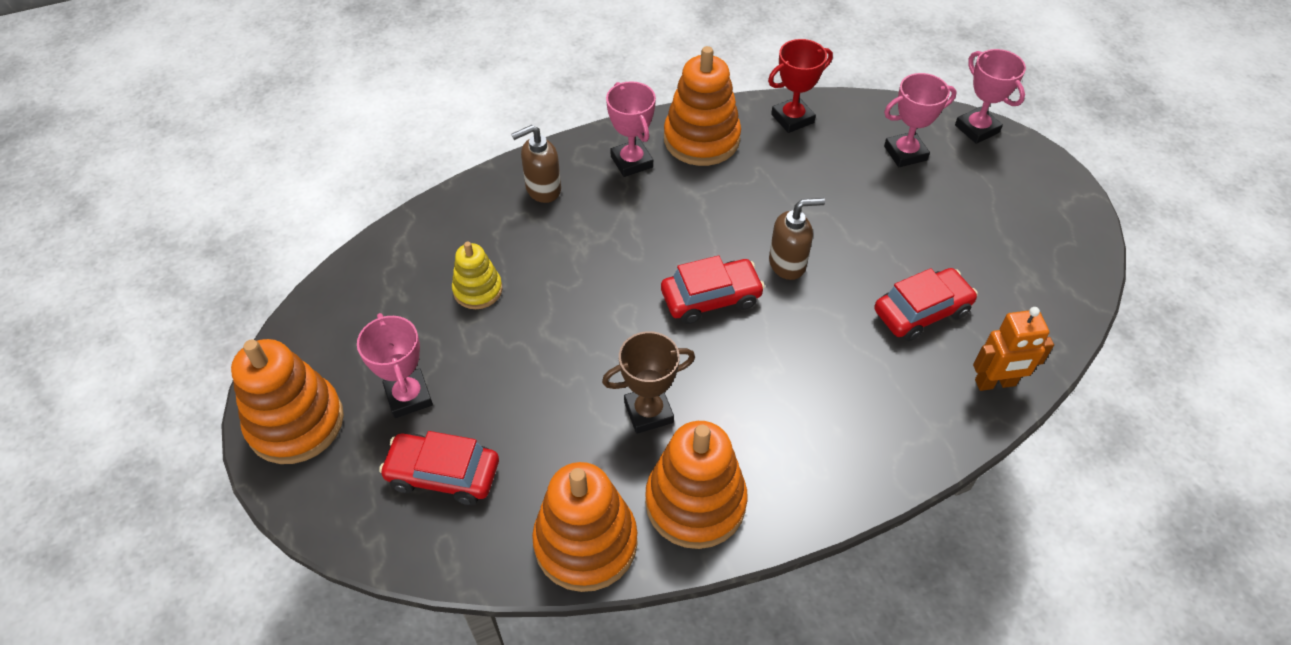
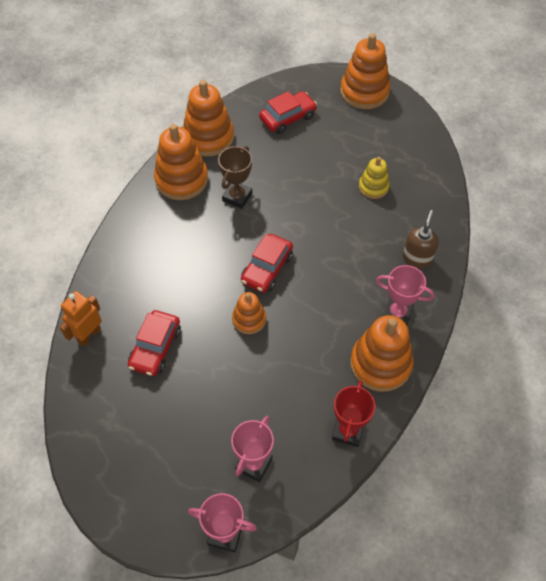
camera: 135 degrees right, 5 degrees up
(408, 396) = (338, 129): pink trophy -> none
(788, 264) = (249, 319): brown soap dispenser -> orange stacking toy

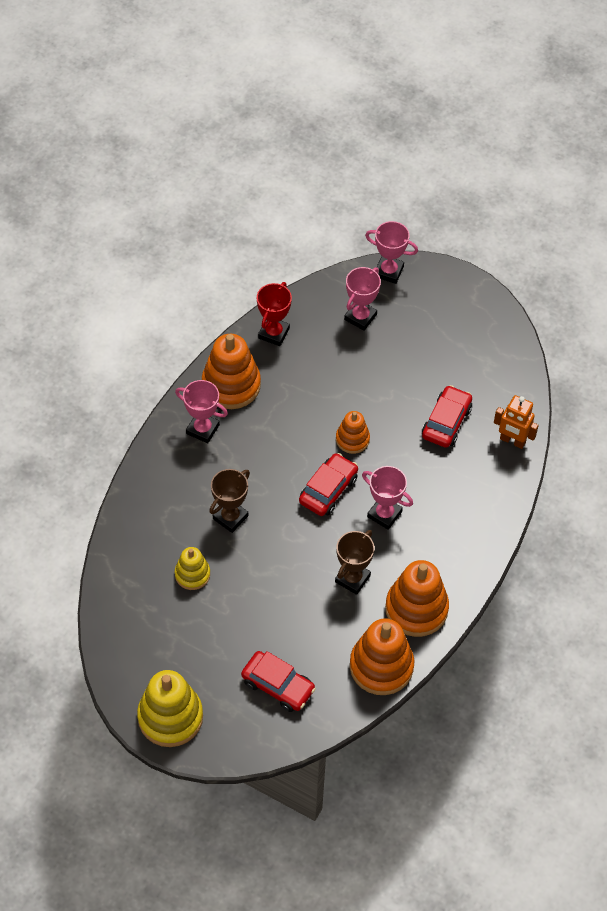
camera: 175 degrees left, 0 degrees up
(89, 335) = (512, 441): orange robot -> orange robot turned 75 degrees clockwise
(213, 252) = (384, 514): none -> pink trophy
(287, 118) = (278, 685): red car -> red car turned 120 degrees counterclockwise
(352, 235) = (230, 517): none -> brown trophy
(364, 92) = (170, 717): orange stacking toy -> yellow stacking toy
(417, 258) = (166, 484): brown soap dispenser -> none

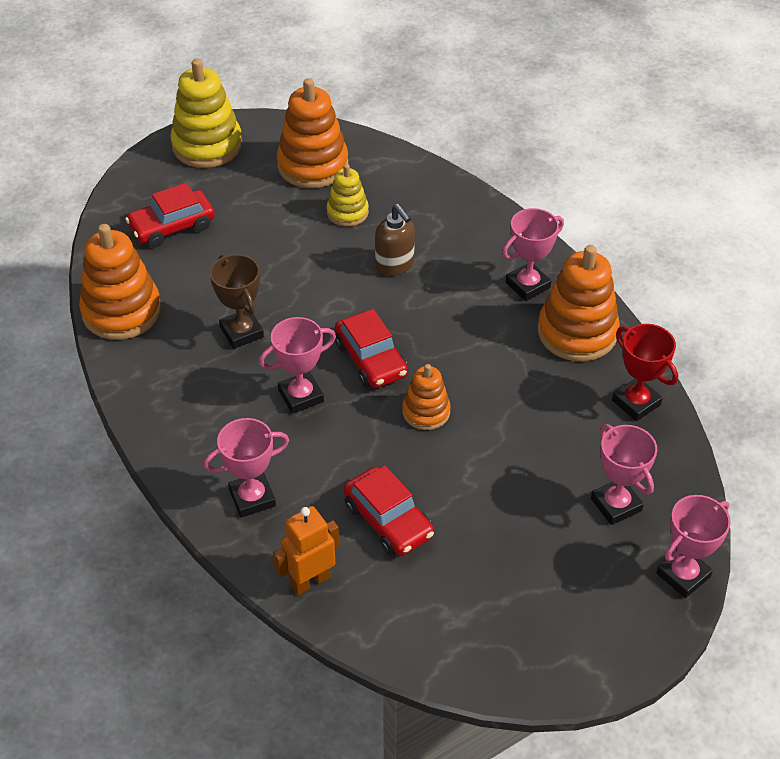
camera: 120 degrees right, 10 degrees down
(230, 517) = (395, 265): brown trophy -> brown soap dispenser
(416, 609) = (160, 370): orange stacking toy -> orange stacking toy (313, 165)
(478, 499) = (252, 498): none -> pink trophy

